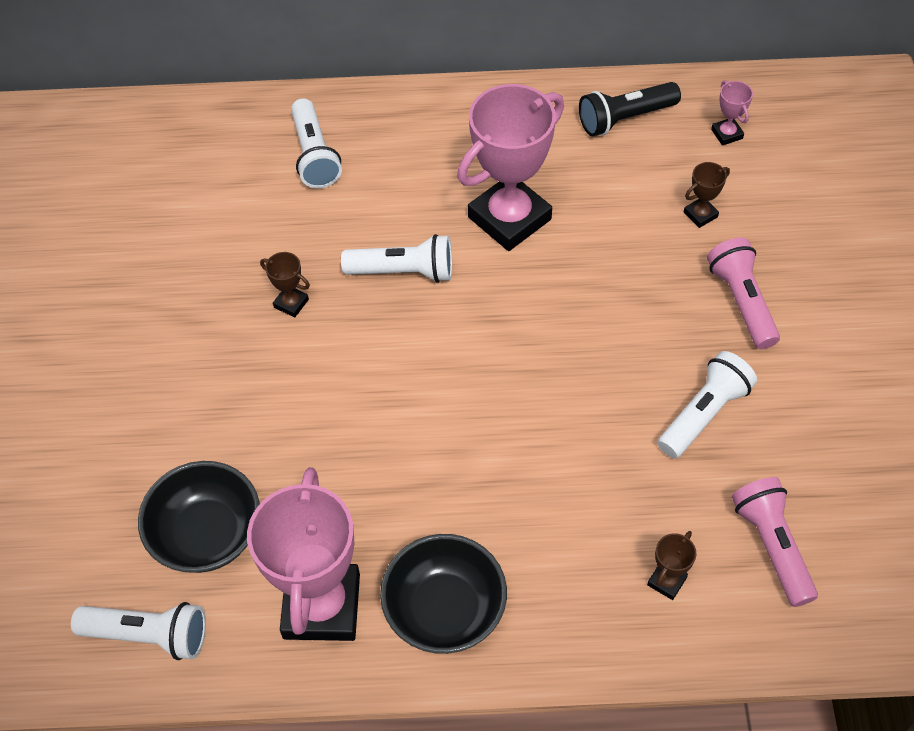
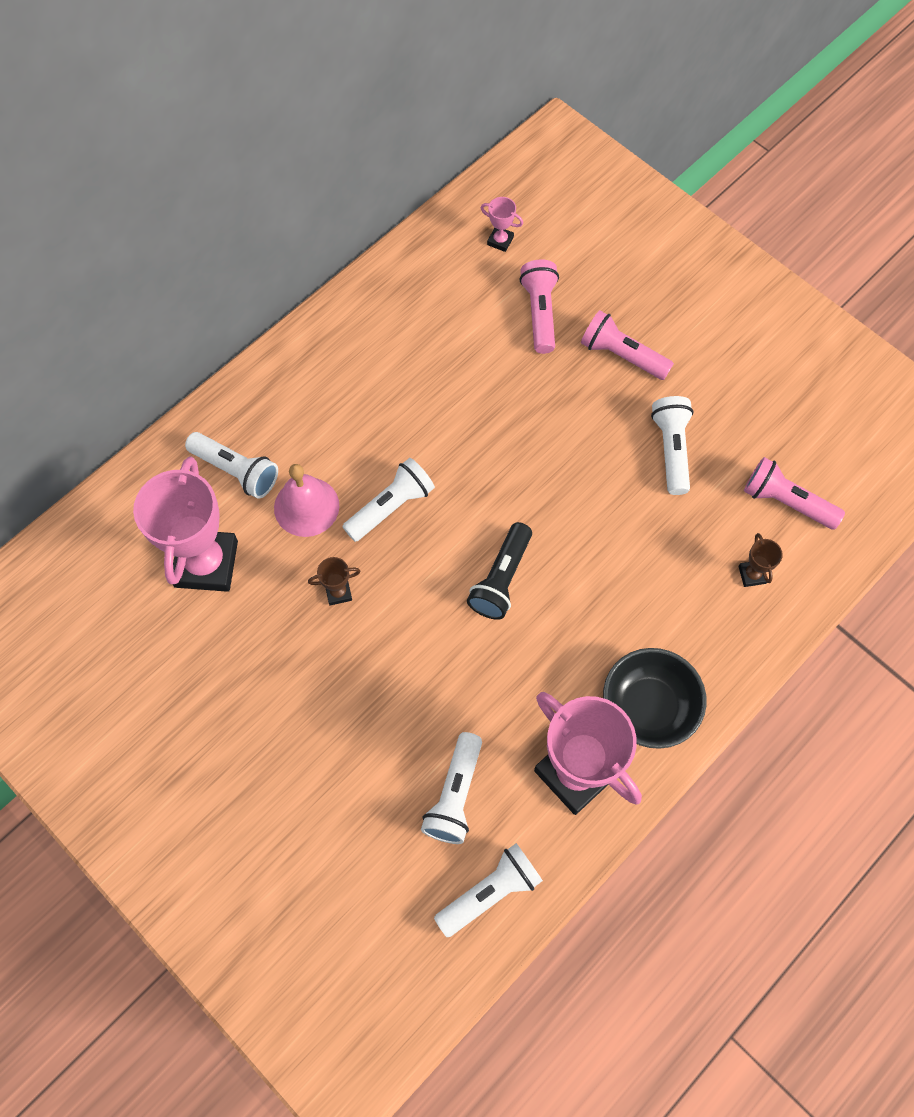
camera: 45 degrees left, 10 degrees up
(207, 534) = (455, 795): black bowl -> white flashlight
(338, 221) = (306, 506): none -> pink bell
(509, 218) = (421, 411): pink trophy -> pink trophy (206, 564)
(625, 118) = (424, 278): black flashlight -> black flashlight (501, 579)
(700, 214) = (539, 313): brown trophy -> pink flashlight

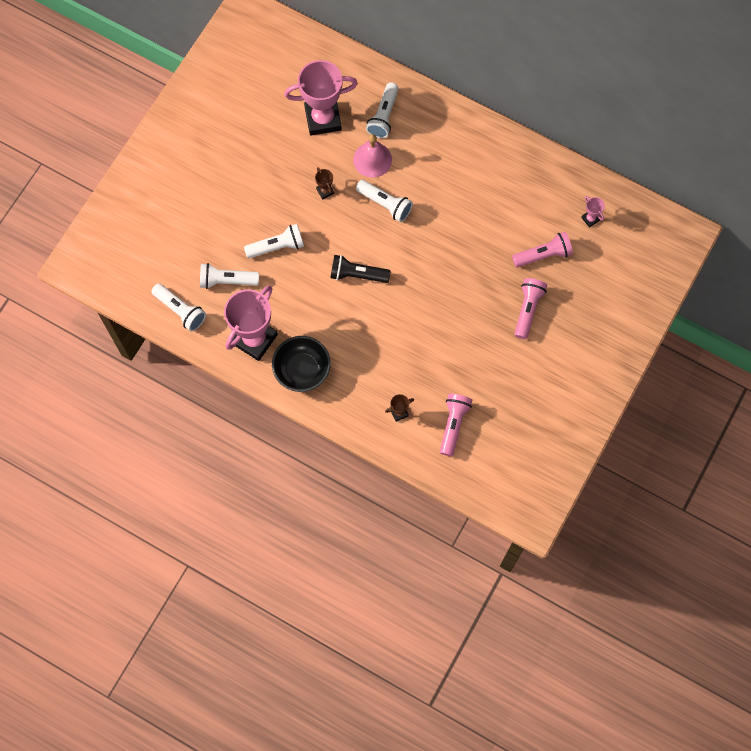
camera: 75 degrees right, 5 degrees up
(500, 241) = (590, 219): pink trophy -> pink trophy turned 45 degrees counterclockwise
(671, 450) = (469, 351): white flashlight -> white flashlight (277, 246)

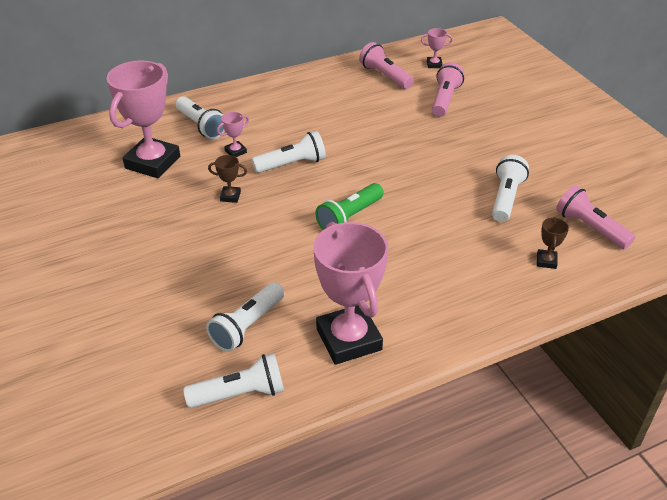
camera: 55 degrees left, 30 degrees down
(277, 246) = (251, 261): white flashlight -> white flashlight (505, 198)
(302, 370) = (427, 316): black bowl -> none
(357, 274) = (349, 217): black flashlight -> green flashlight
(372, 159) = (235, 151): pink bell -> pink trophy
(527, 309) = (493, 129): pink flashlight -> pink flashlight (385, 76)

